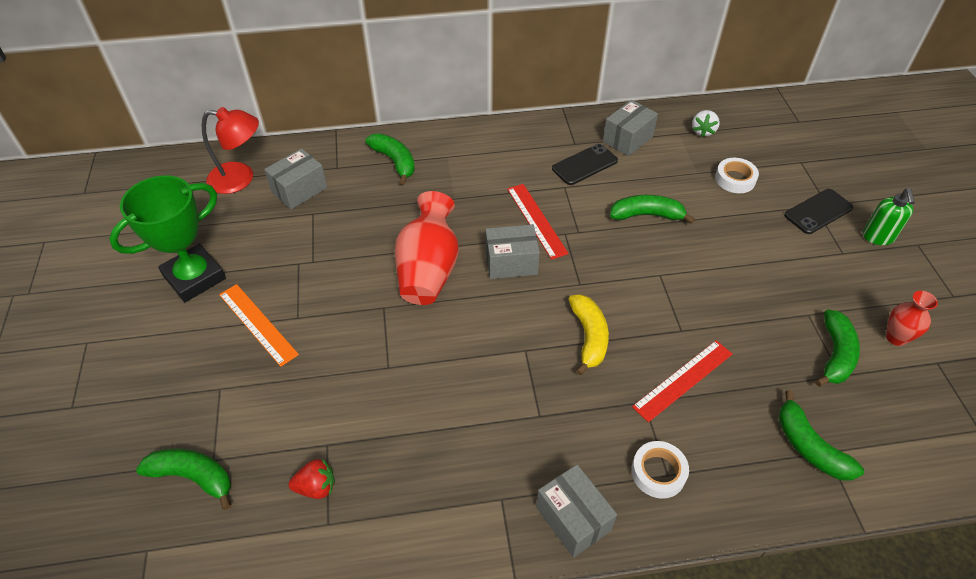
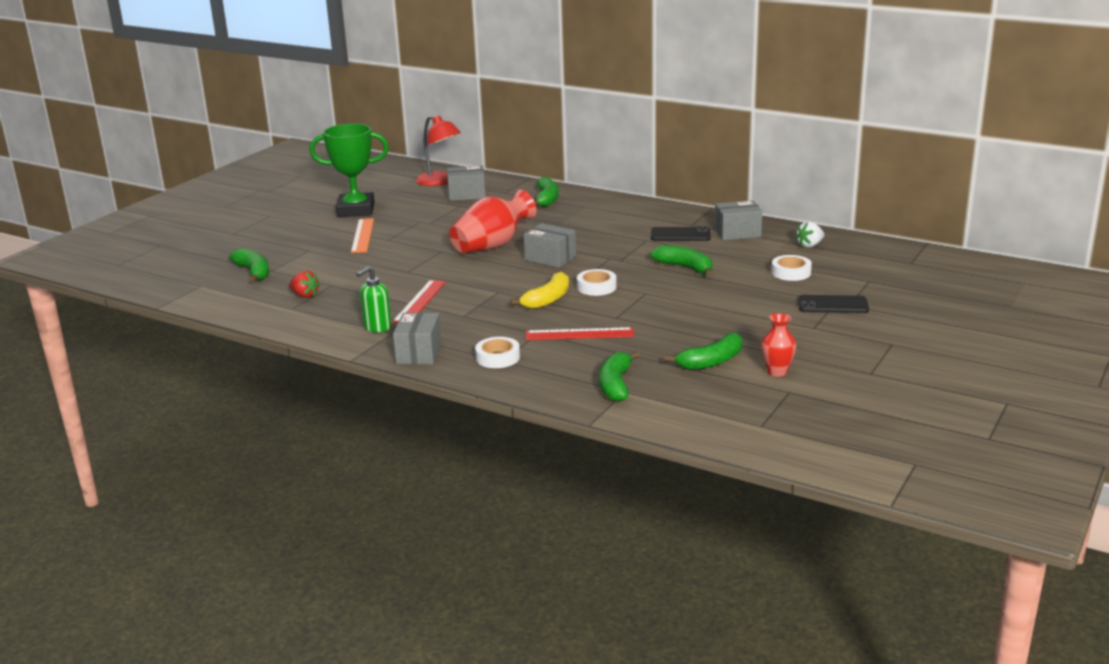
camera: 40 degrees right, 25 degrees down
(536, 220) = (599, 247): red ruler -> red ruler (419, 302)
(608, 289) = (596, 287): none -> white tape
(878, 237) = (861, 330): green soap dispenser -> green soap dispenser (377, 327)

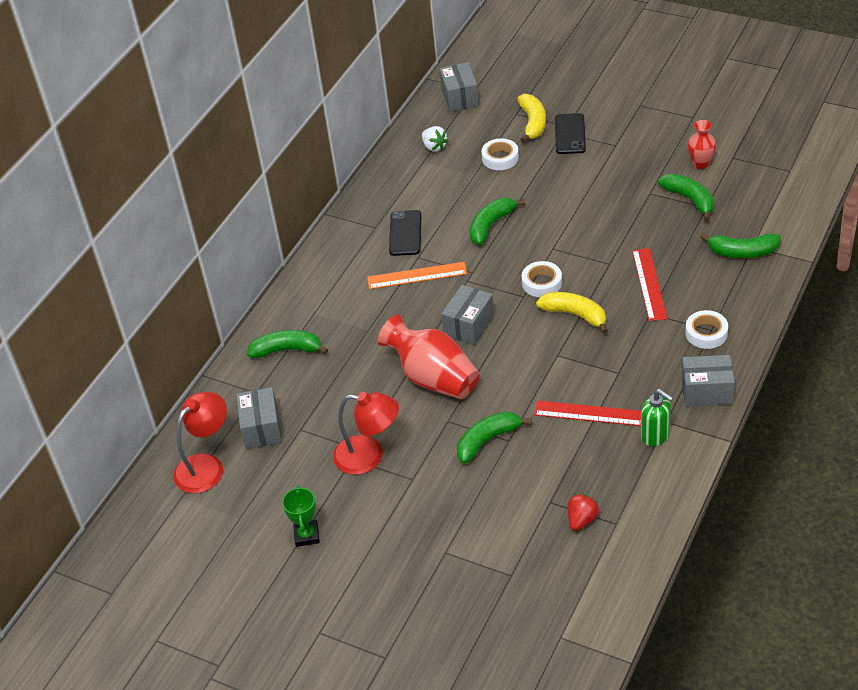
camera: 90 degrees left, 20 degrees up
(253, 272) = (517, 591): green banana -> green banana (487, 440)
(356, 210) = (307, 535): green trophy -> green trophy, size x0.51
(362, 235) = (398, 507): orange ruler -> orange ruler (417, 275)
(419, 226) = (369, 456): none -> red lamp
(737, 233) = (401, 194): grey box -> grey box (460, 97)
(852, 288) = (533, 123): none -> yellow banana

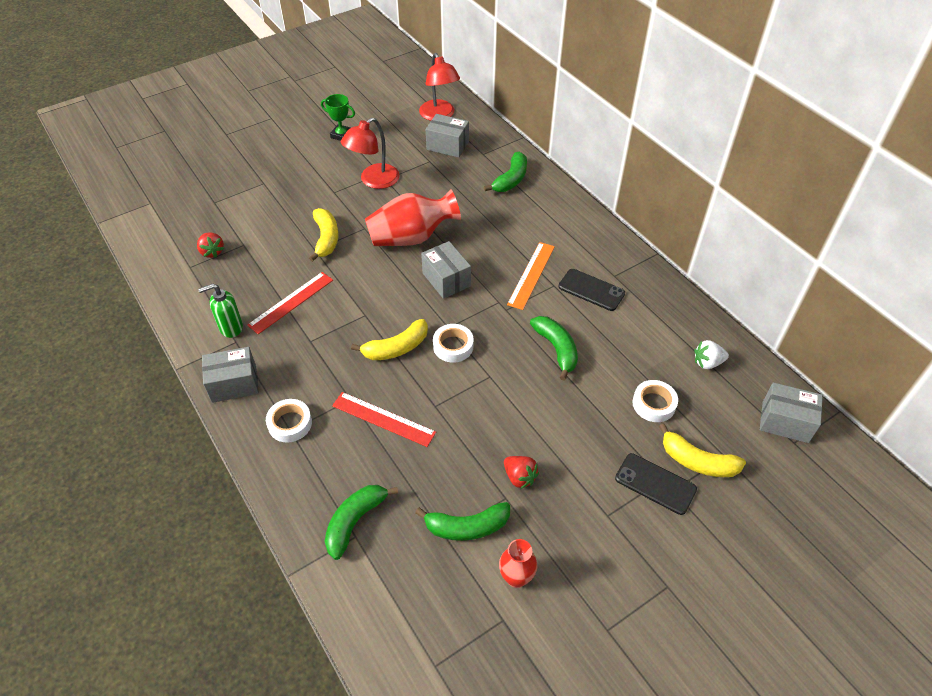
camera: 115 degrees right, 5 degrees up
(487, 440) = (326, 239): green banana -> yellow banana
(627, 194) = (519, 477): none -> red strawberry
(707, 391) = (234, 384): grey box -> grey box turned 45 degrees clockwise

